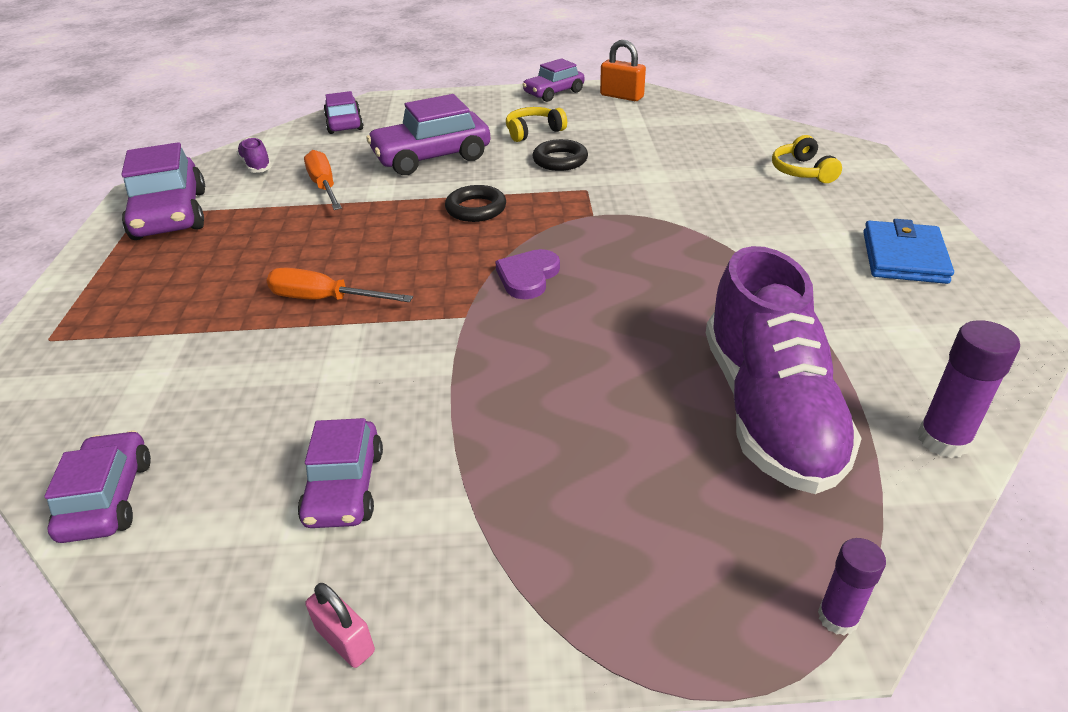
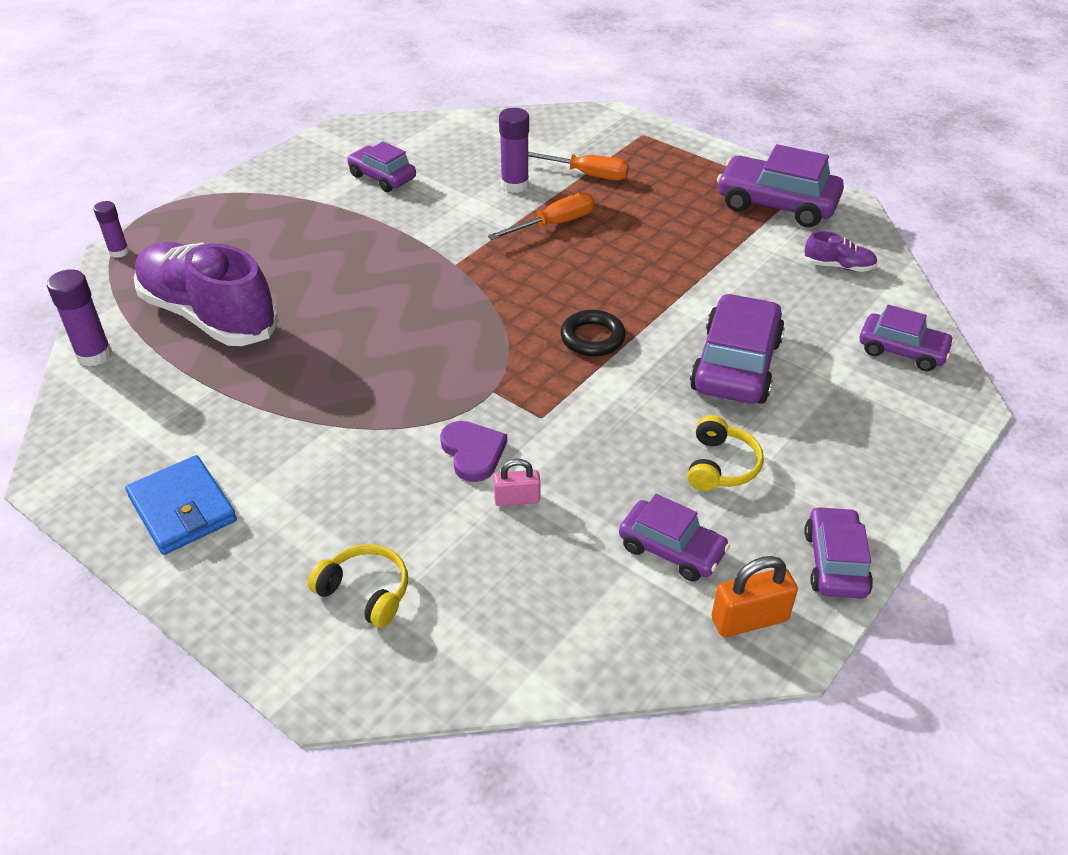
camera: 130 degrees right, 5 degrees up
(108, 498) = (471, 126): purple car -> purple car (671, 549)
(262, 365) = (515, 185): none -> purple glue stick
(324, 186) = (742, 284): orange screwdriver -> orange screwdriver (586, 174)
(345, 640) = (308, 152): pink padlock -> pink padlock (517, 499)
(528, 277) = (458, 309): purple heart -> purple heart (473, 452)
(560, 160) = (623, 439): black ring -> none

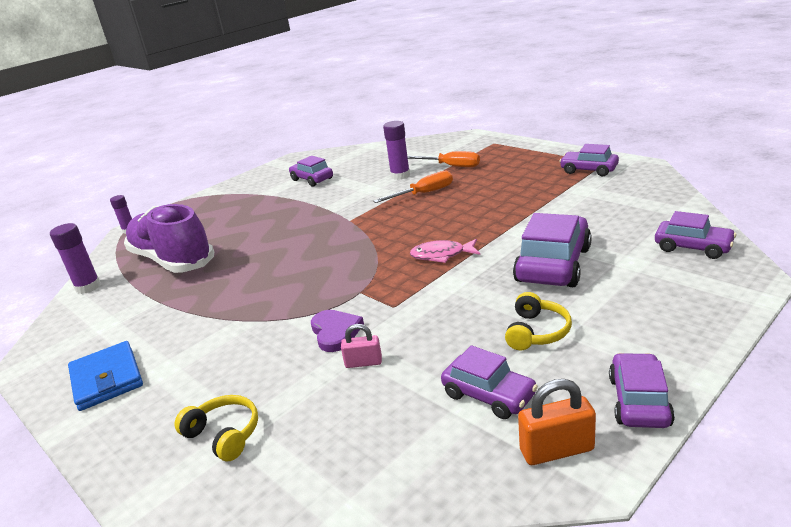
camera: 10 degrees right, 15 degrees down
(592, 338) = (441, 255): black ring -> pink fish
(776, 204) = (588, 170): purple car -> purple car, size x0.62
(838, 266) = (637, 200): purple shoe -> none

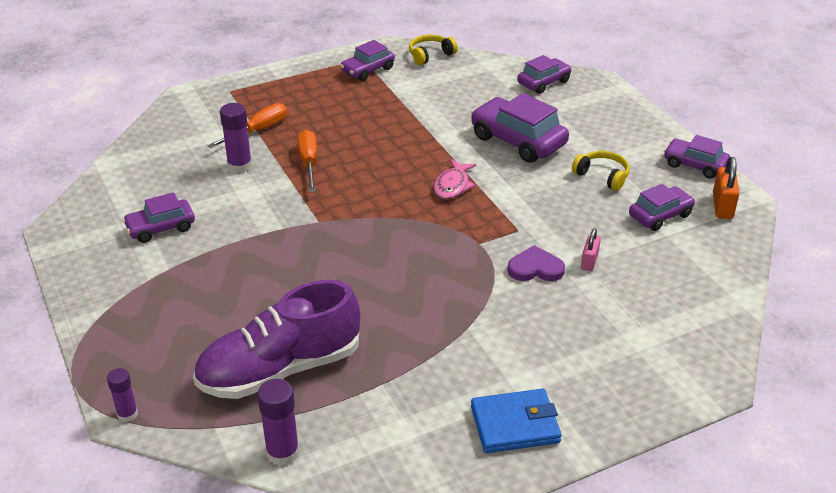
camera: 75 degrees left, 10 degrees up
(224, 434) = (640, 347): yellow headphones -> yellow headphones (430, 55)

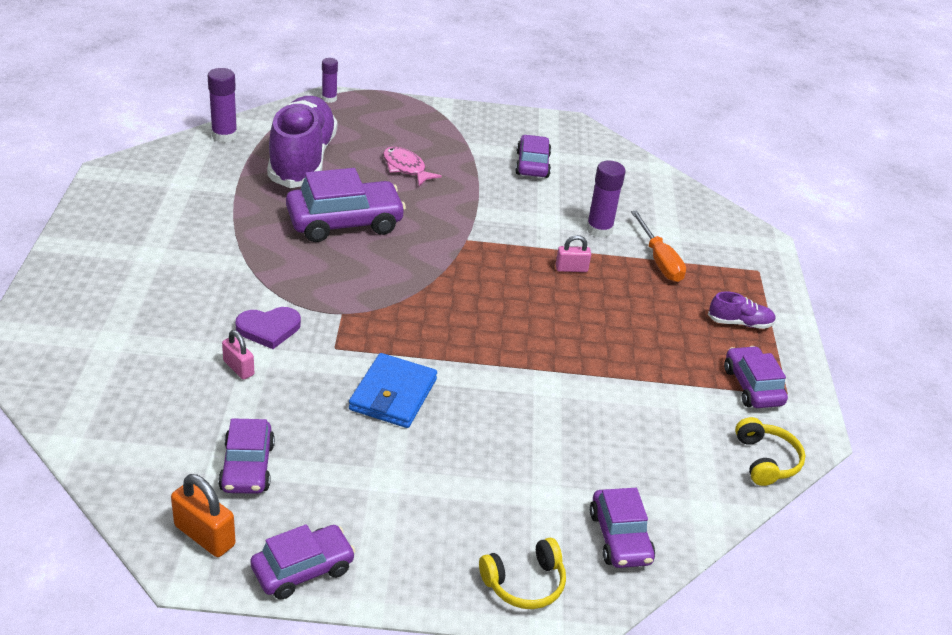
camera: 115 degrees right, 0 degrees up
(304, 86) = (740, 323): none -> purple shoe
(309, 163) = (571, 269): orange screwdriver -> pink padlock
(452, 186) = (450, 341): pink fish -> pink fish (406, 168)
(515, 425) = (119, 229): blue wallet -> blue wallet (393, 394)
(518, 141) = (494, 433): purple car -> purple car (344, 222)
(535, 268) = (269, 329): purple heart -> purple heart turned 45 degrees clockwise
(602, 176) = (362, 464): yellow headphones -> yellow headphones (524, 583)

